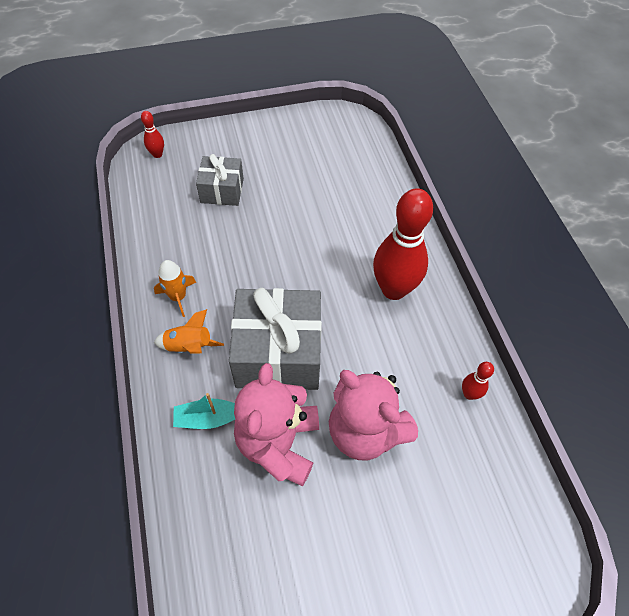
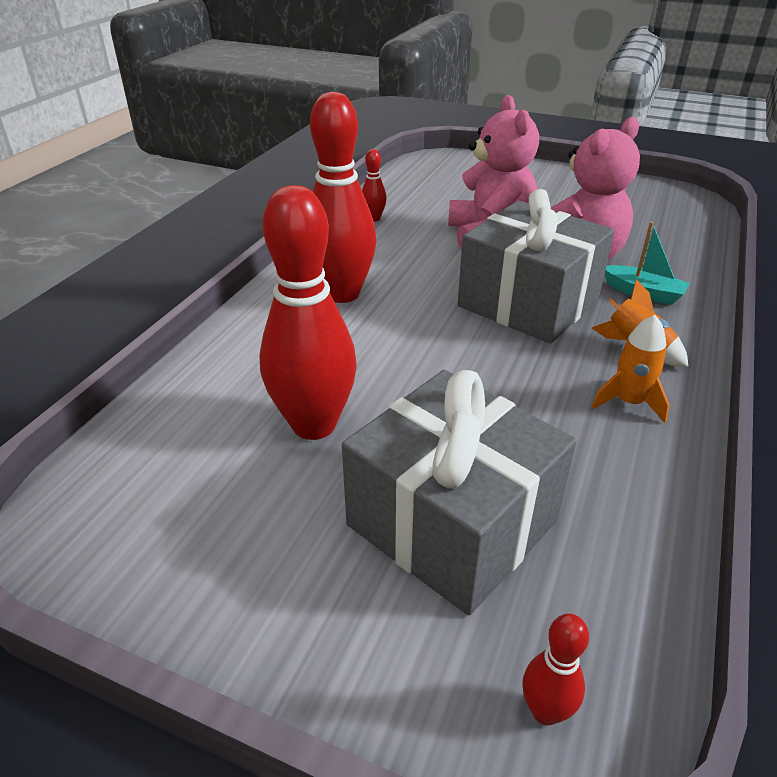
camera: 140 degrees left, 20 degrees down
(222, 190) = (452, 523): grey gift -> grey gift, size x1.77
(313, 199) = (314, 425): none -> red bowling pin

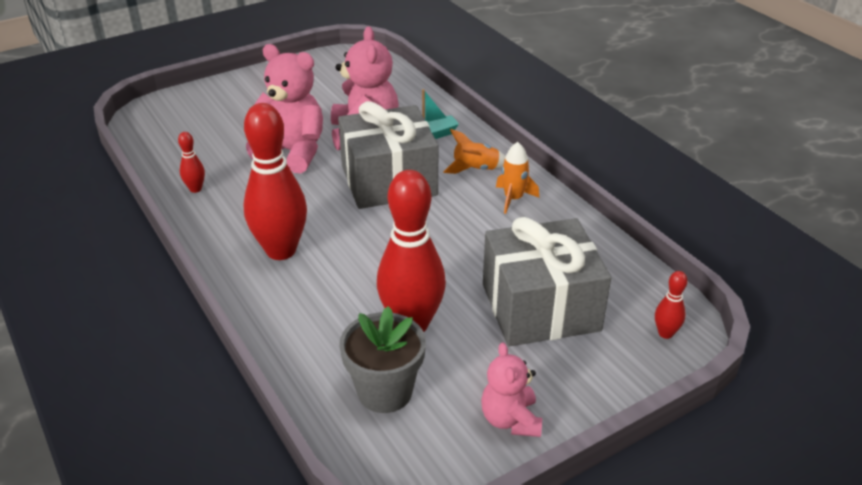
camera: 55 degrees left, 0 degrees up
(189, 455) = (385, 391): none -> grey flower pot
(211, 591) = (510, 420): none -> pink teddy bear

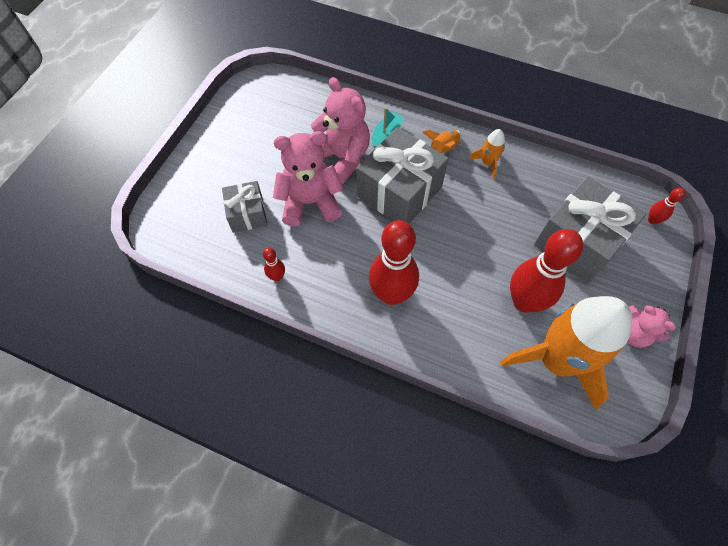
camera: 35 degrees left, 25 degrees up
(227, 137) = (247, 214): none -> grey gift
(385, 391) = (556, 361): grey flower pot -> orange rocket

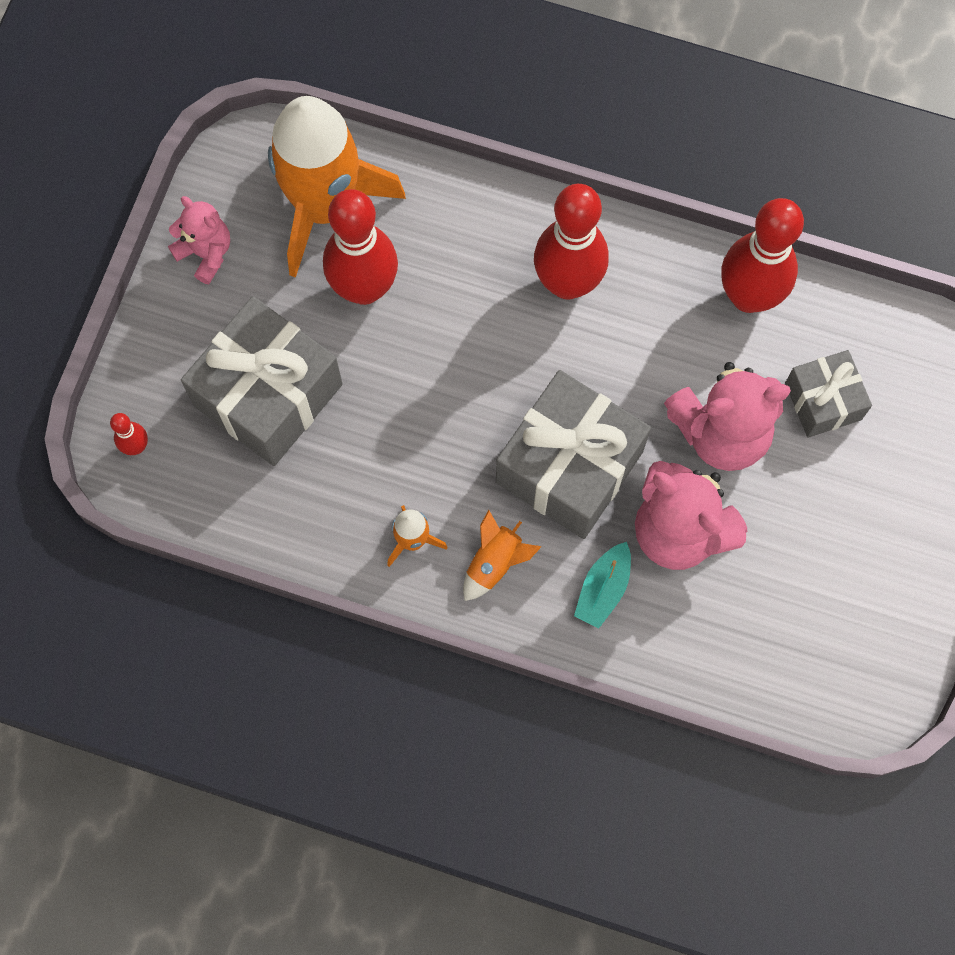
camera: 175 degrees right, 10 degrees up
(277, 277) = (748, 296): red bowling pin -> red bowling pin, size x2.30

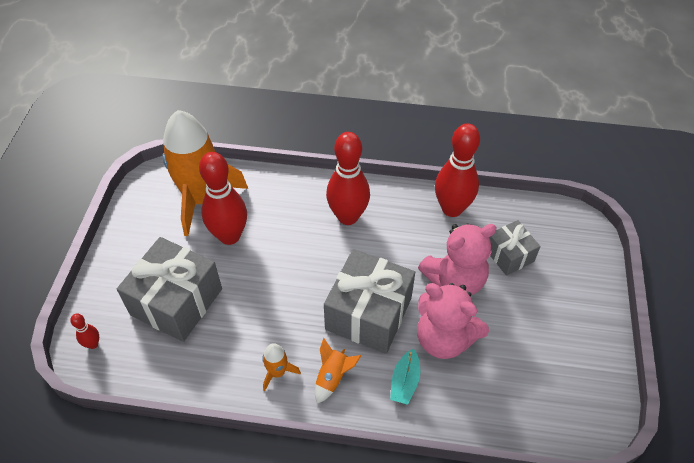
camera: 10 degrees left, 20 degrees down
(206, 253) = (133, 231): pink teddy bear -> none

